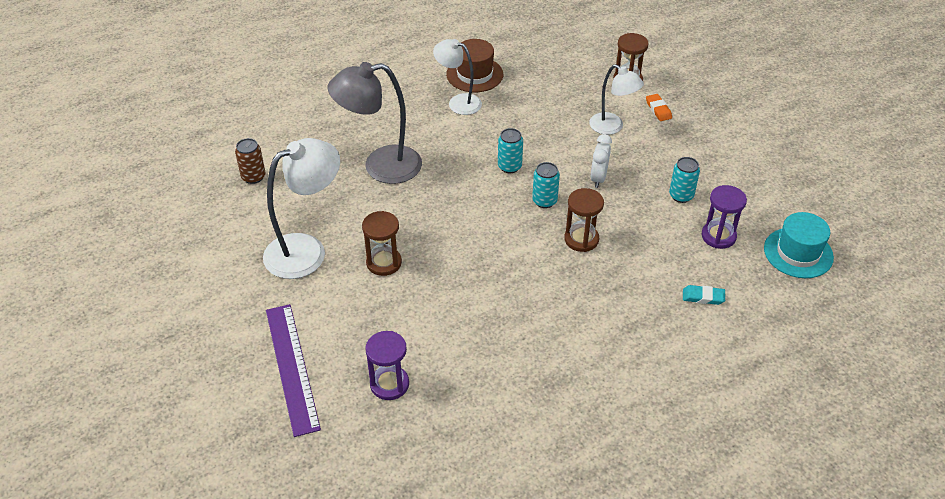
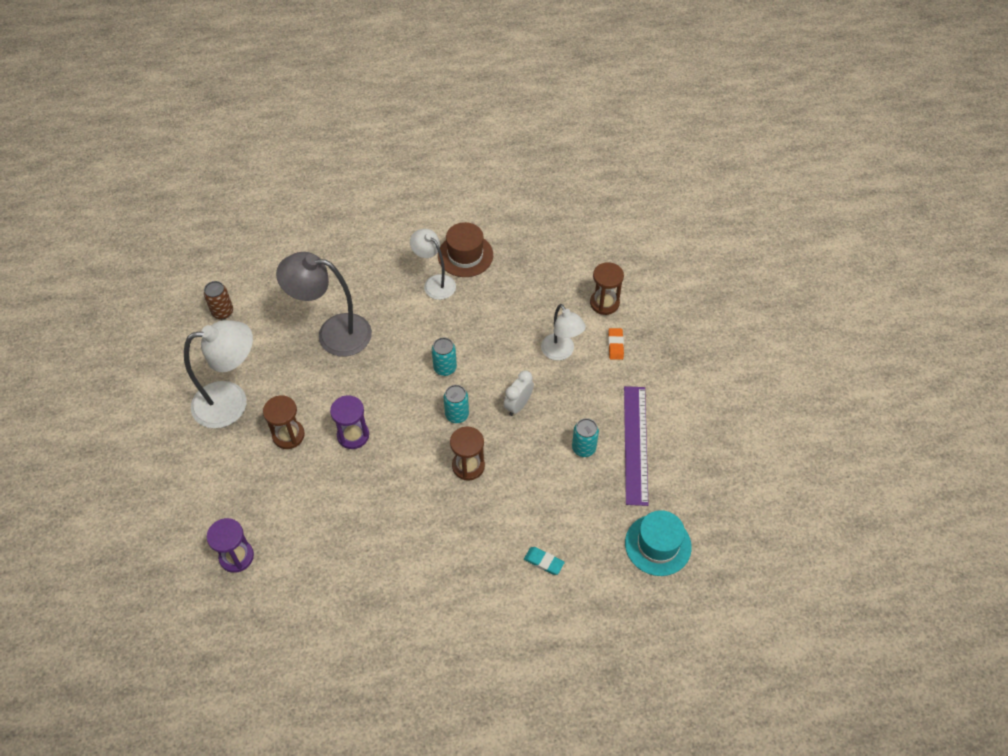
camera: 20 degrees right, 10 degrees up
(291, 367) = (168, 514): purple ruler -> purple ruler (635, 444)
(718, 236) = (594, 503): purple hourglass -> purple hourglass (353, 435)

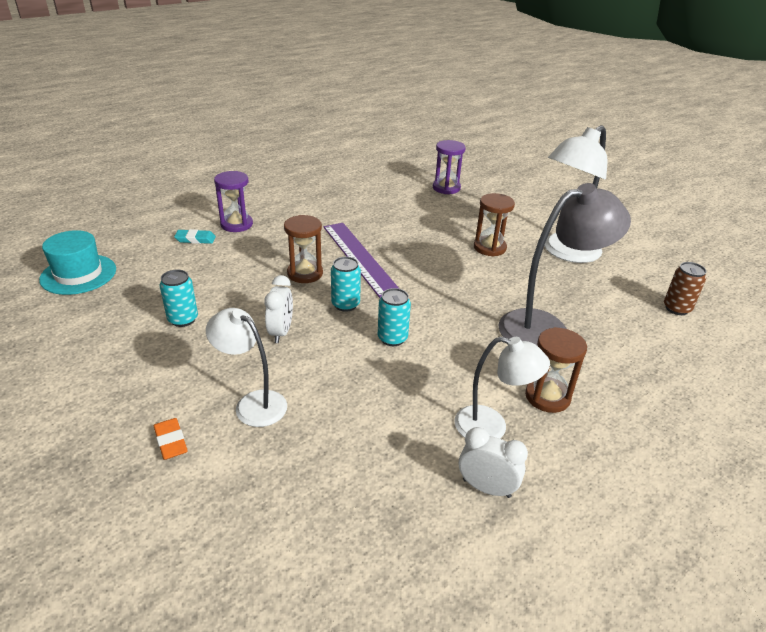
camera: 150 degrees right, 20 degrees down
(353, 435) = (434, 263): purple hourglass -> purple hourglass (236, 224)
(465, 255) = (486, 488): brown hat -> white clock
(604, 303) = (208, 501): brown hourglass -> brown hourglass (547, 397)
(635, 444) = (117, 340): purple ruler -> purple ruler (360, 258)

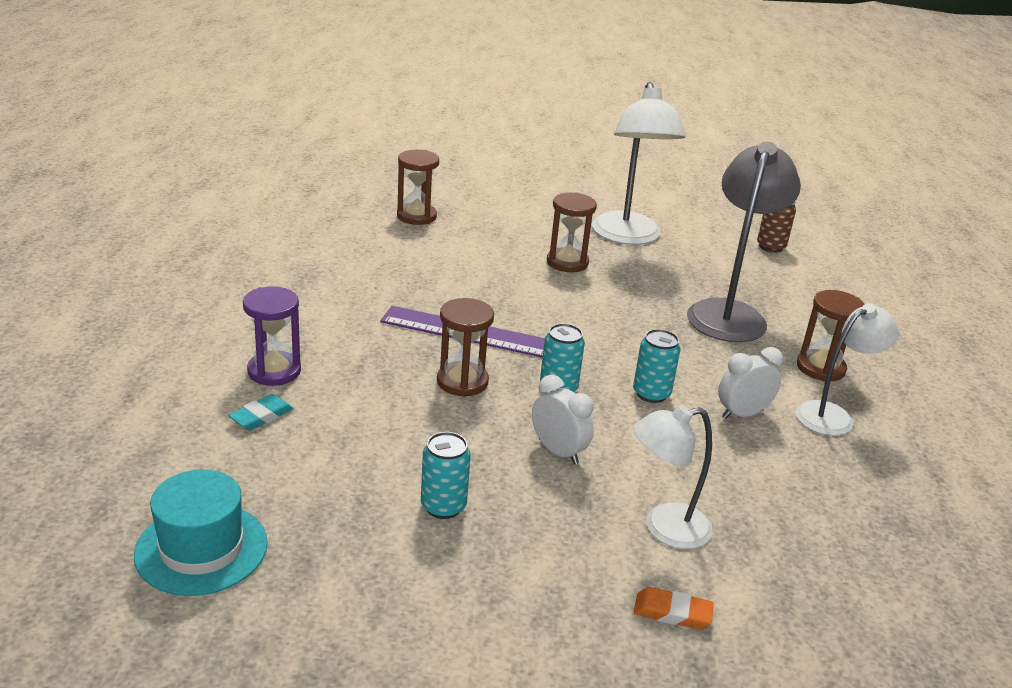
camera: 50 degrees left, 5 degrees down
(446, 188) = (416, 216): purple hourglass -> brown hourglass
(486, 488) = (902, 459): white clock -> white clock (742, 414)

